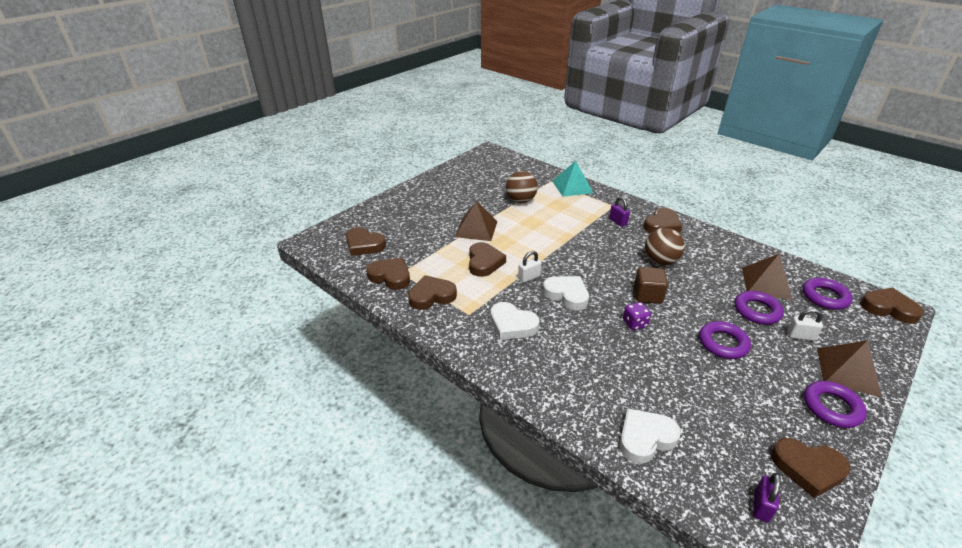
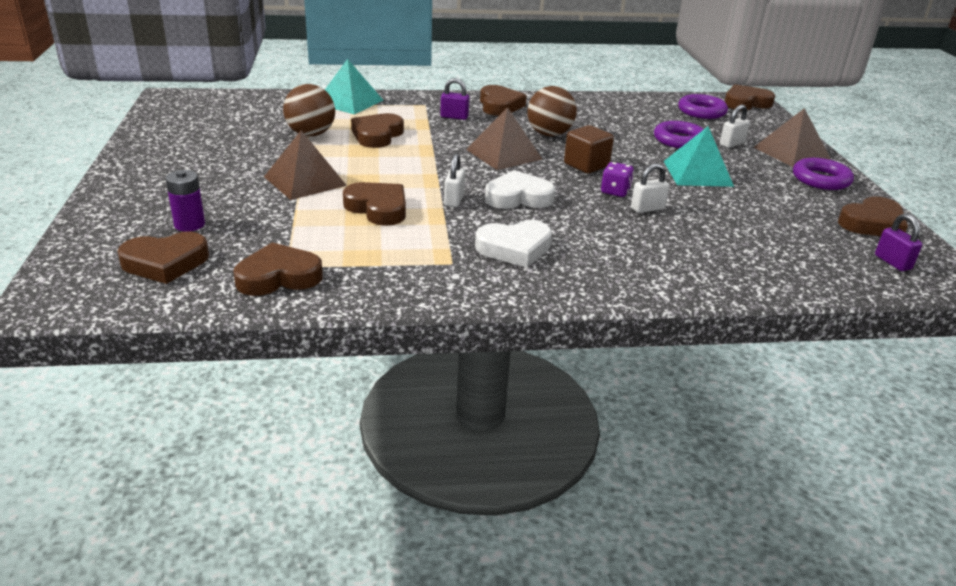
camera: 50 degrees left, 5 degrees down
(398, 230) = (189, 224): none -> purple battery
(431, 296) = (375, 269): brown heart -> brown heart (377, 135)
(635, 347) = (647, 208): none -> white padlock
(645, 438) = (768, 268): white heart -> none
(723, 343) = (698, 173): purple ring -> turquoise pyramid
(766, 283) = (652, 118): brown pyramid -> brown pyramid (504, 154)

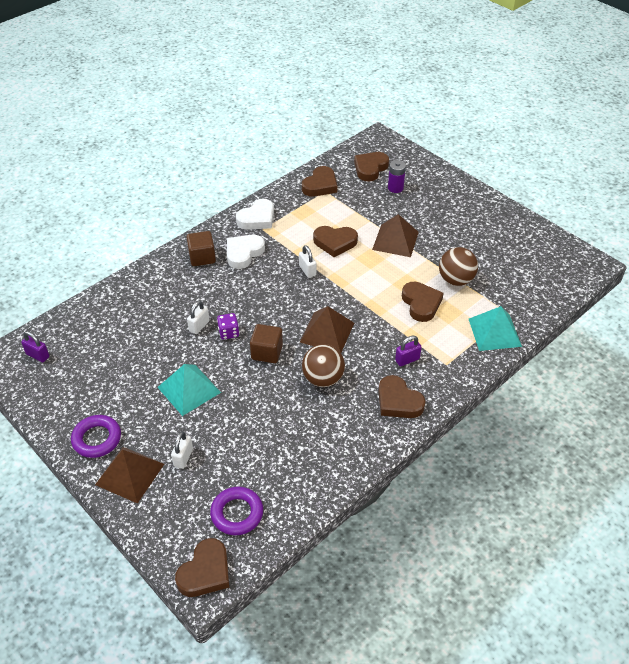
camera: 145 degrees right, 15 degrees up
(518, 197) = (277, 293): white heart -> white heart (257, 218)
(581, 268) = (202, 257): none -> brown cube
(679, 140) = (227, 436): purple ring -> none
(872, 223) = (52, 394): brown heart -> none

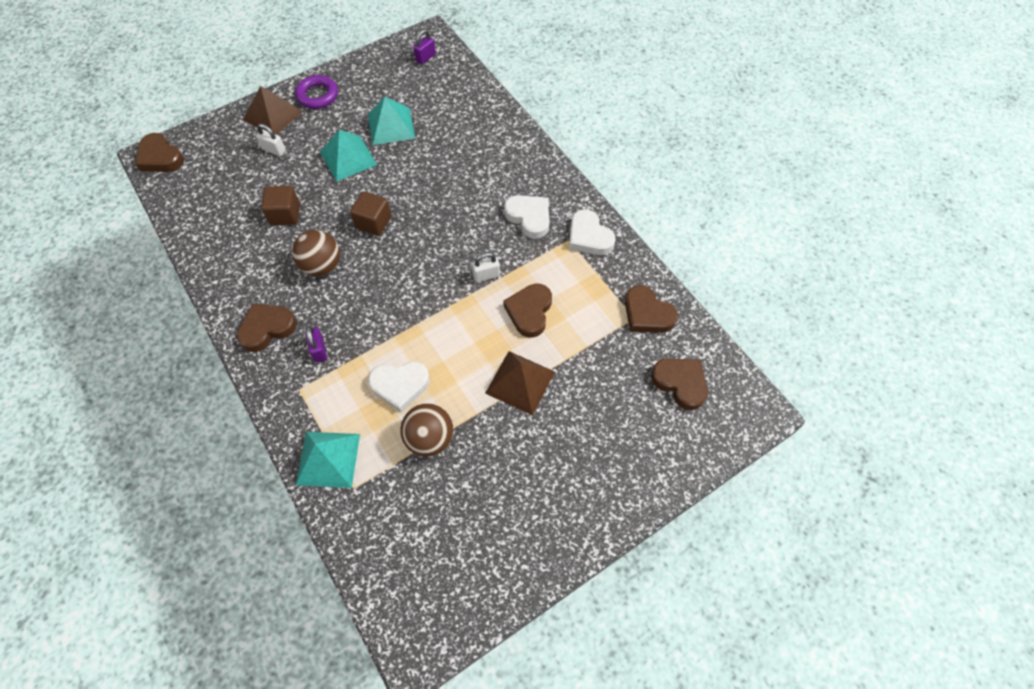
camera: 100 degrees right, 15 degrees up
(141, 364) = (391, 126): none -> turquoise pyramid
(199, 326) = (427, 171): white padlock -> none
(202, 257) = (530, 180): brown cube -> brown cube (285, 214)
(228, 332) = (411, 193): purple dice -> none
(237, 513) = (202, 181): purple ring -> none
(327, 332) = (384, 279): brown pyramid -> none
(395, 188) = (631, 407): purple battery -> none
(421, 304) = (400, 385): brown heart -> white heart

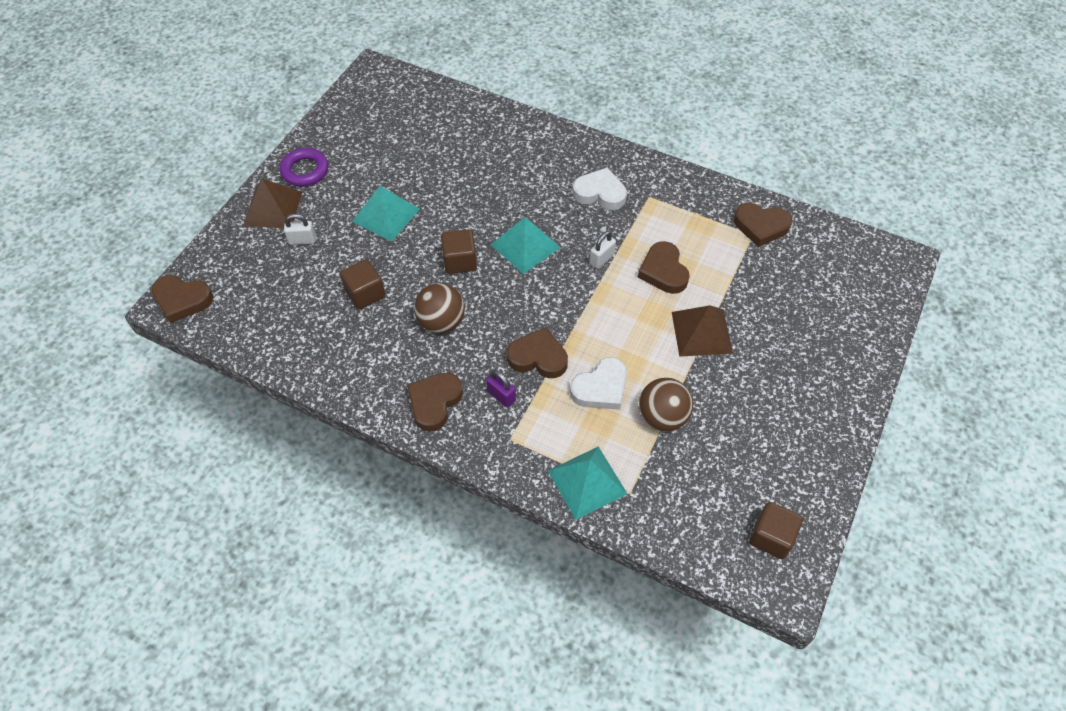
camera: 30 degrees left, 5 degrees down
(391, 126) = (404, 168): turquoise pyramid -> turquoise pyramid (525, 245)
(425, 58) = (387, 92): purple padlock -> none
(437, 597) = (771, 537): none -> brown cube
(589, 237) = (664, 186): white heart -> none
(680, 383) = (828, 268): brown heart -> brown heart (538, 357)

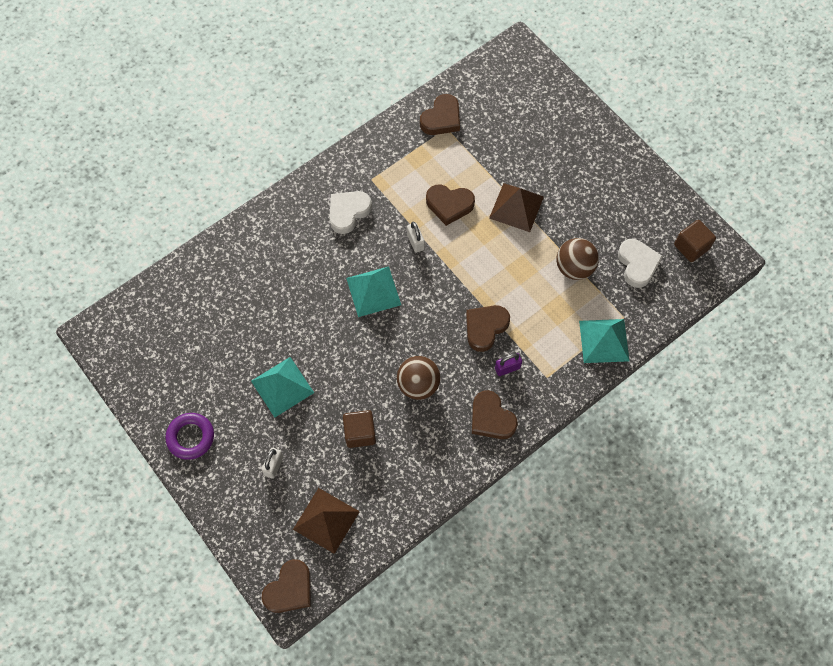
camera: 65 degrees left, 10 degrees up
(273, 208) = (222, 480): brown pyramid -> brown pyramid (326, 520)
(460, 261) = (364, 347): brown cube -> none
(600, 388) = (532, 297): white heart -> white heart (637, 264)

